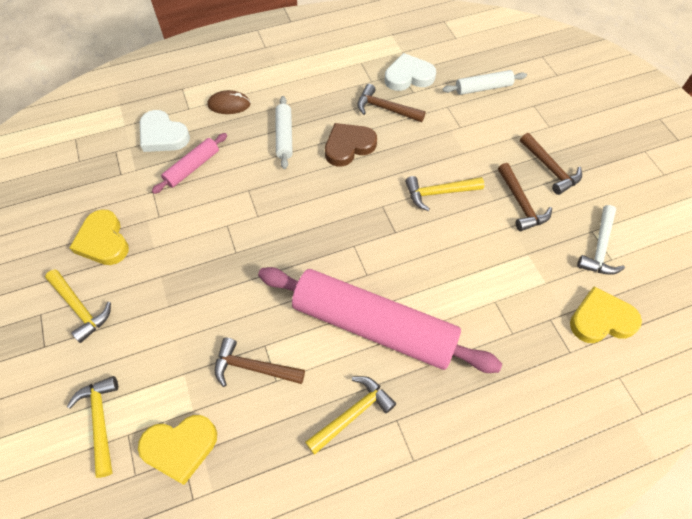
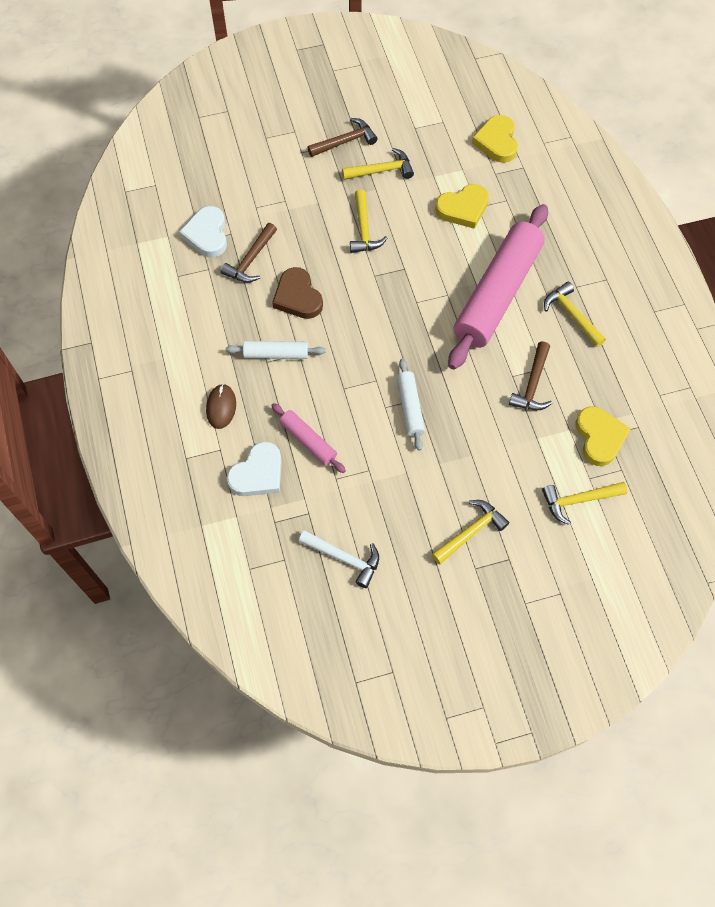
camera: 85 degrees left, 5 degrees up
(103, 241) = (395, 520): yellow heart -> yellow heart (463, 208)
(483, 88) = (235, 173): white rolling pin -> white rolling pin (410, 407)
(520, 203) = (382, 170): brown hammer -> yellow hammer
(599, 248) = (431, 126): white hammer -> white hammer (344, 558)

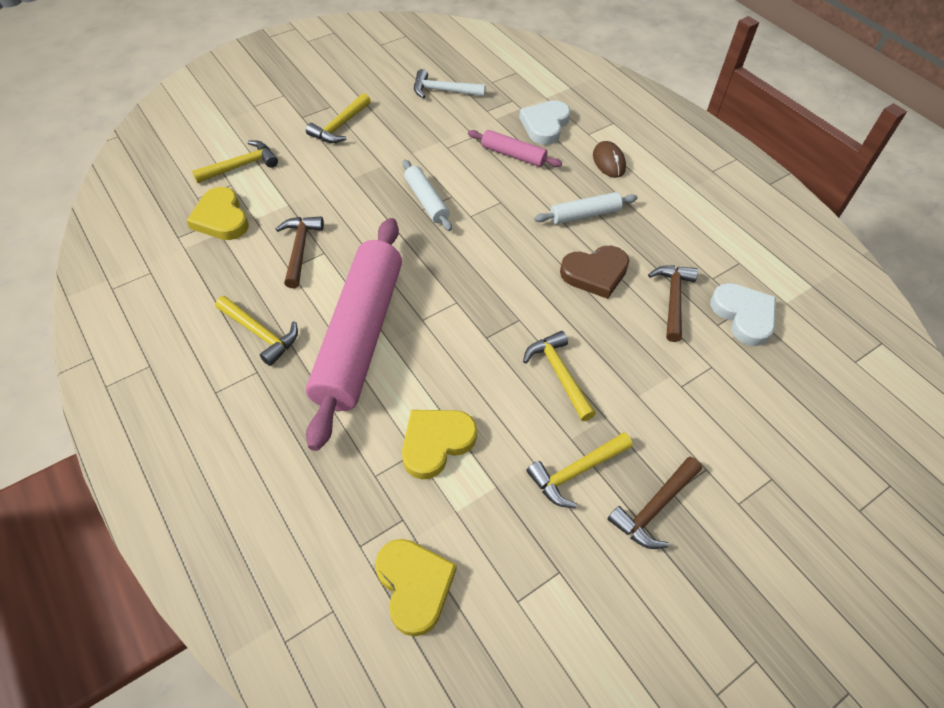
camera: 160 degrees right, 10 degrees down
(298, 297) = (595, 273): brown heart -> brown heart turned 120 degrees clockwise

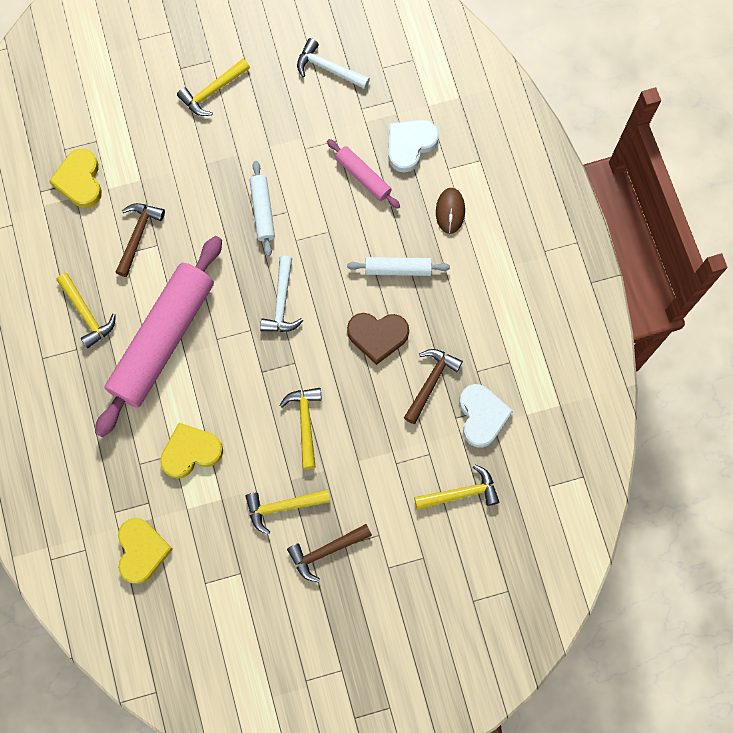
camera: 20 degrees right, 20 degrees up
(241, 166) = (109, 120): yellow hammer -> yellow hammer (461, 493)
(480, 269) = (281, 302): none -> white hammer

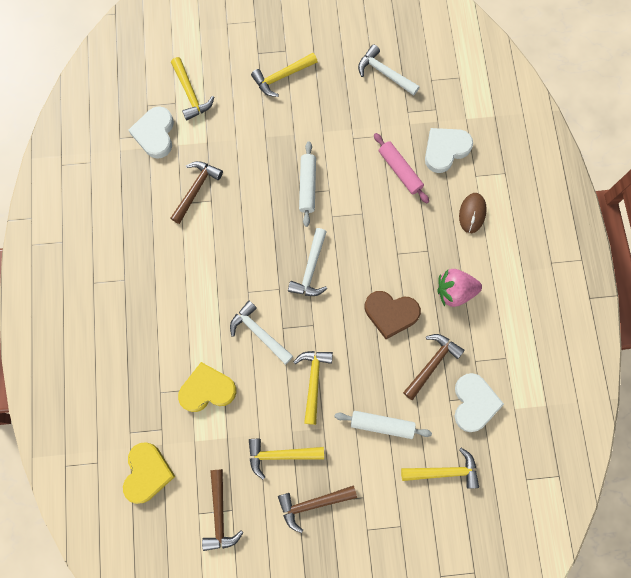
camera: 10 degrees right, 0 degrees up
(80, 180) = (155, 134): yellow heart -> white heart
(86, 314) = (139, 250): yellow hammer -> yellow hammer (190, 94)
(162, 339) = (200, 284): pink rolling pin -> none
(228, 580) = (219, 514): none -> brown hammer
(237, 381) = (259, 333): none -> white hammer
(398, 269) = (418, 256): white rolling pin -> white rolling pin (382, 425)
(443, 300) = (454, 291): none -> pink strawberry

